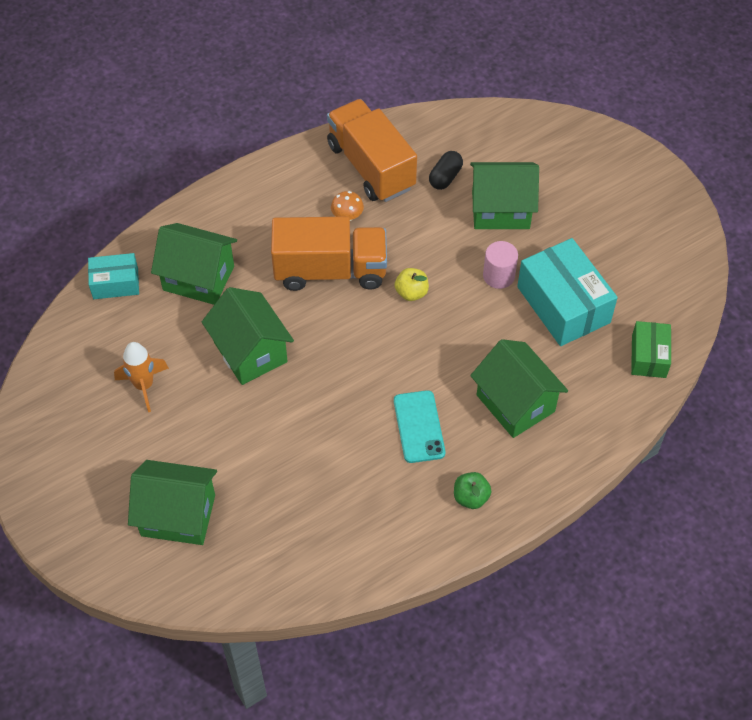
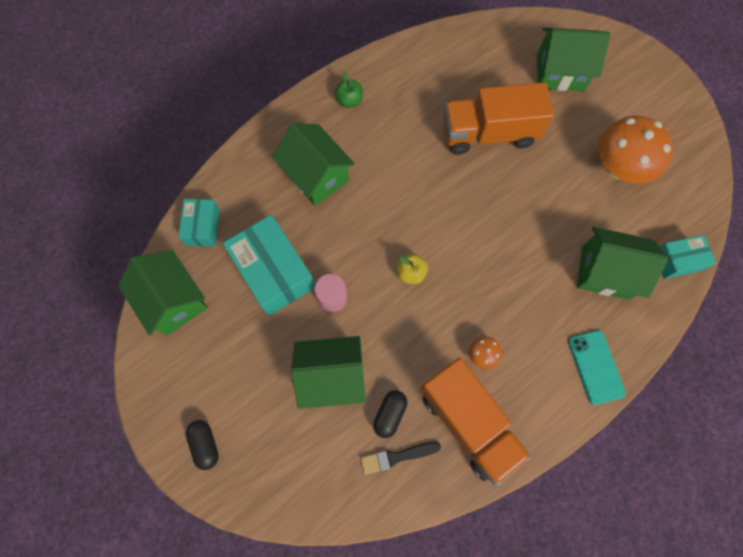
camera: 175 degrees right, 15 degrees up
(144, 386) = (618, 167): orange rocket -> orange mushroom
(250, 352) = (540, 203): green house -> green house (174, 301)
(330, 270) = (487, 290): orange truck -> orange truck (489, 133)
(419, 427) = (392, 151): turquoise phone -> turquoise phone (595, 367)
(441, 147) = (397, 456): none -> black brush
(621, 167) = (205, 444): none -> black capsule
(648, 356) = (203, 227): green box -> turquoise box

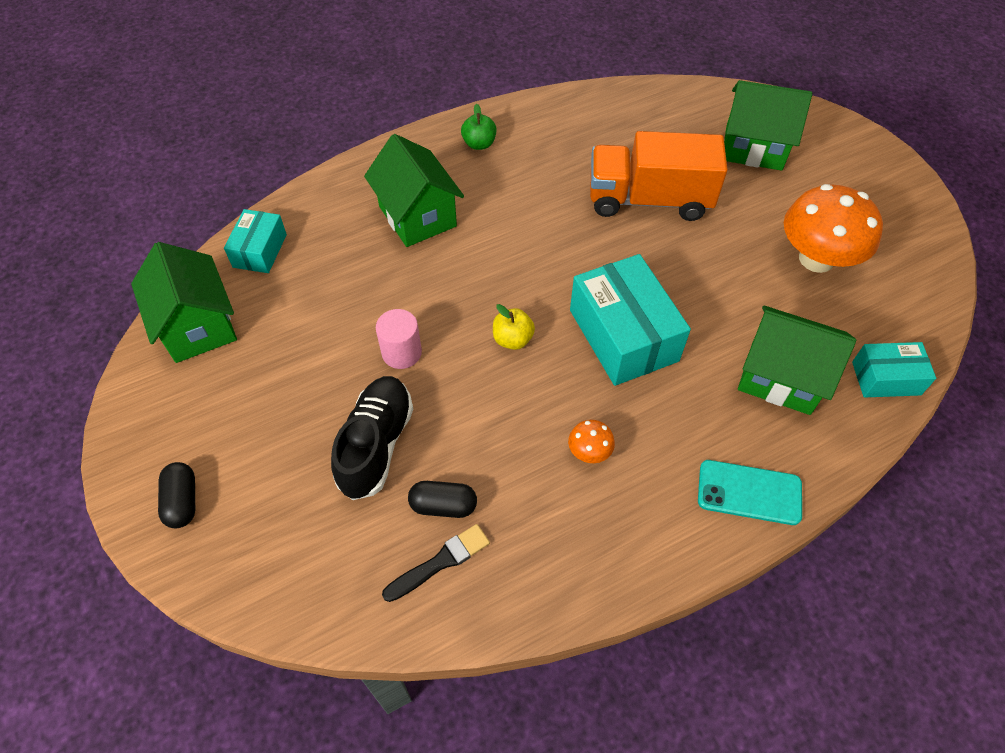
camera: 10 degrees right, 15 degrees down
(274, 272) = (334, 312): turquoise box -> turquoise box (623, 335)
(332, 376) = (376, 445): green house -> black shoe
(389, 414) = (443, 505): black capsule -> black capsule turned 60 degrees clockwise
(397, 456) = (440, 562): black brush -> black brush turned 150 degrees clockwise
(468, 422) = (551, 534): orange truck -> none
(595, 367) = (749, 492): turquoise phone -> turquoise phone turned 75 degrees counterclockwise

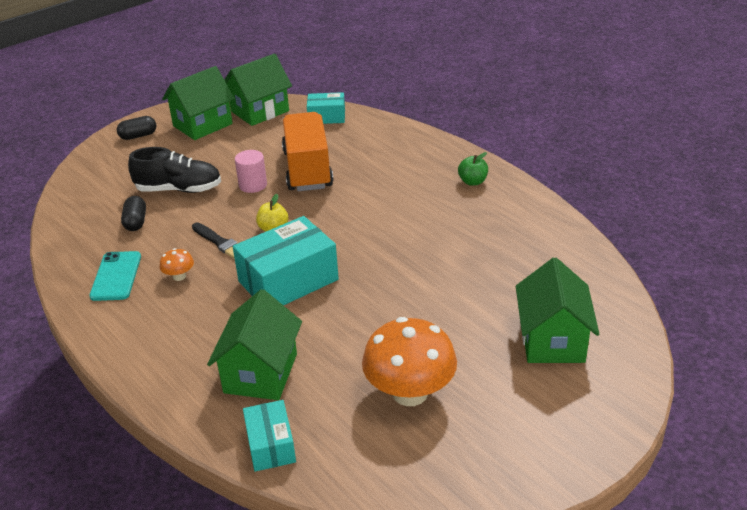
camera: 80 degrees right, 20 degrees down
(417, 216) = (380, 168): green house -> green house (202, 125)
(440, 562) = (96, 227): black brush -> black brush (220, 242)
(649, 200) = (446, 278): orange truck -> orange truck (307, 169)
(749, 492) = (147, 360): turquoise phone -> turquoise phone (116, 276)

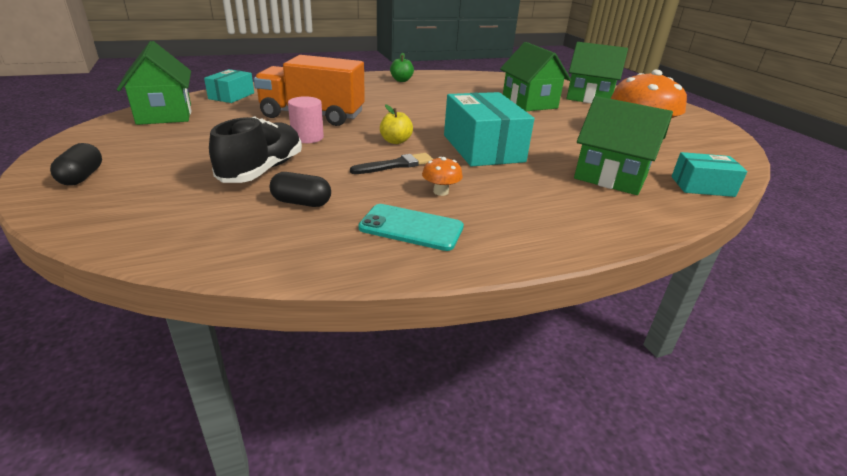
camera: 75 degrees left, 5 degrees down
(202, 125) = (136, 140): green house -> green house (529, 103)

